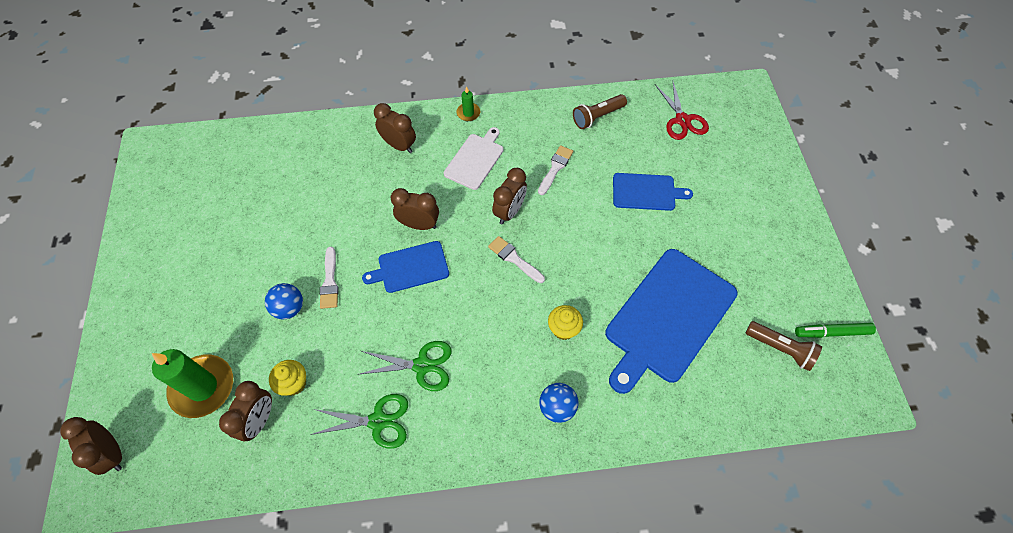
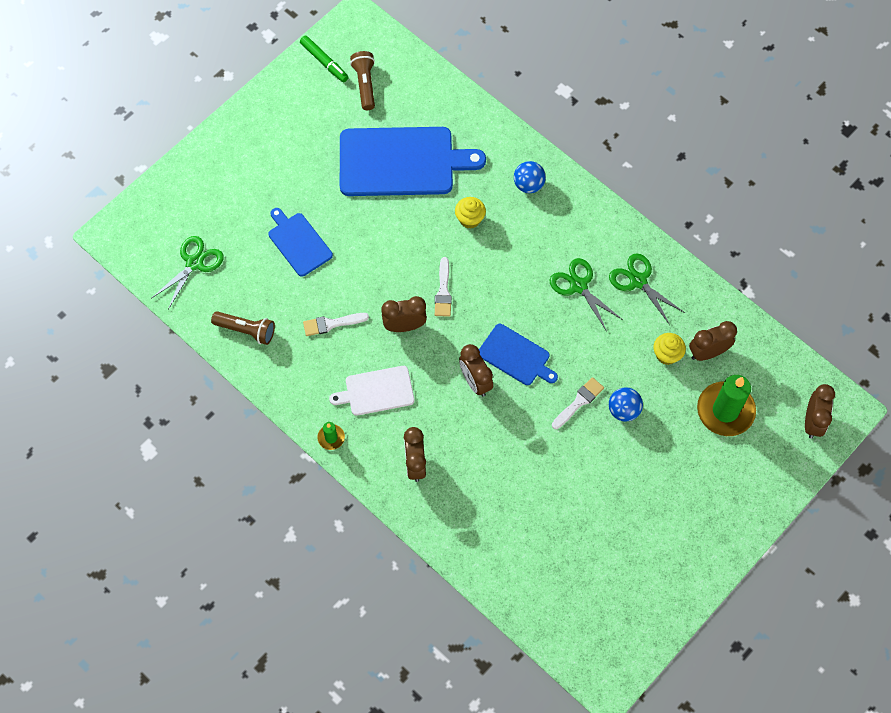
camera: 130 degrees left, 5 degrees up
(682, 120) = (194, 263): red scissors -> green scissors

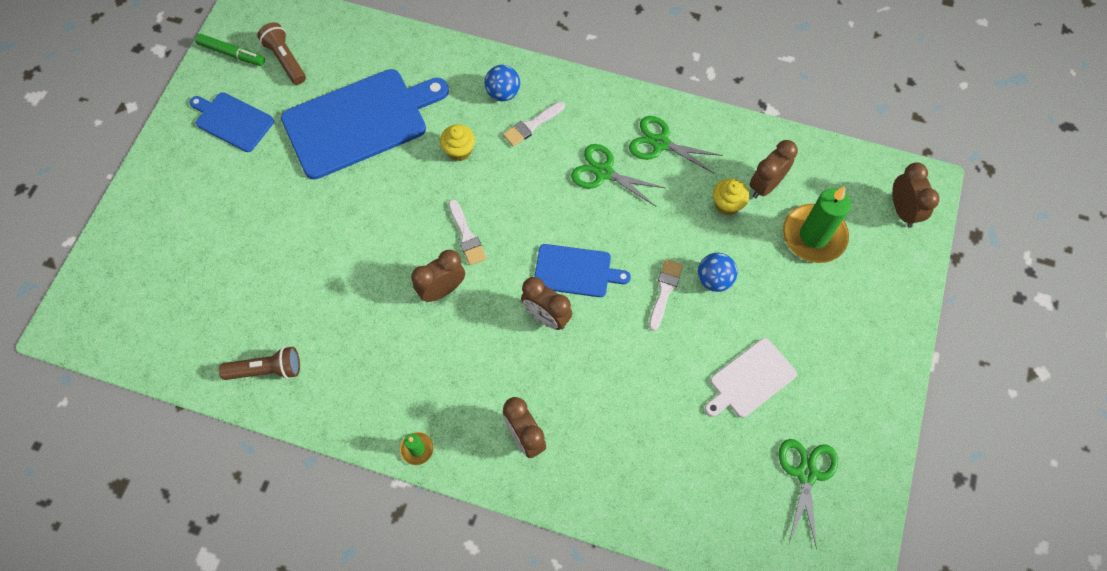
camera: 25 degrees left, 0 degrees up
(194, 263) = (174, 320): green scissors -> green scissors (806, 474)
(298, 243) = (285, 249): blue cutting board -> blue cutting board (232, 121)
(332, 324) = (361, 321): white brush -> white brush (531, 125)
(376, 391) = (444, 374): white cutting board -> white cutting board (750, 380)

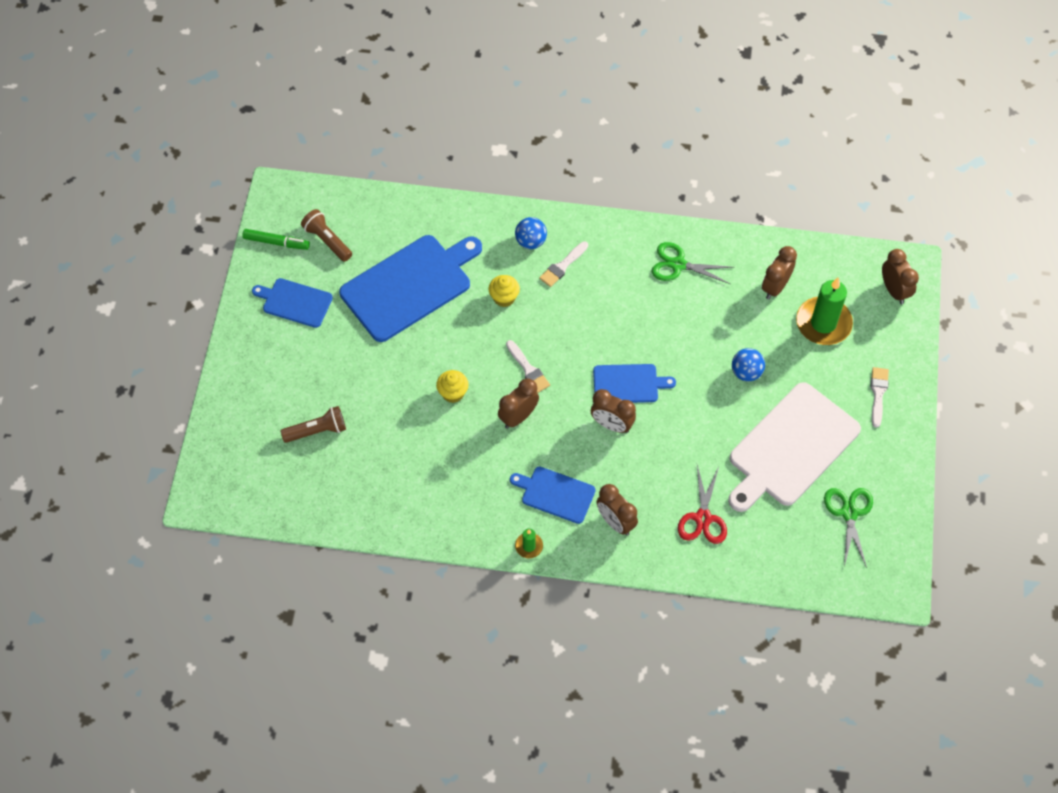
camera: 10 degrees left, 5 degrees down
(267, 370) = (386, 505): brown flashlight -> brown flashlight (317, 431)
(463, 390) = (555, 494): none -> blue cutting board
(604, 172) = (634, 297): green scissors -> none
(629, 449) = (703, 518): none -> red scissors
(664, 291) = (706, 388): white brush -> white brush (878, 393)
(727, 204) = (745, 308): yellow cupcake -> yellow cupcake (453, 393)
(750, 380) = (791, 448): white cutting board -> white cutting board, size x1.88

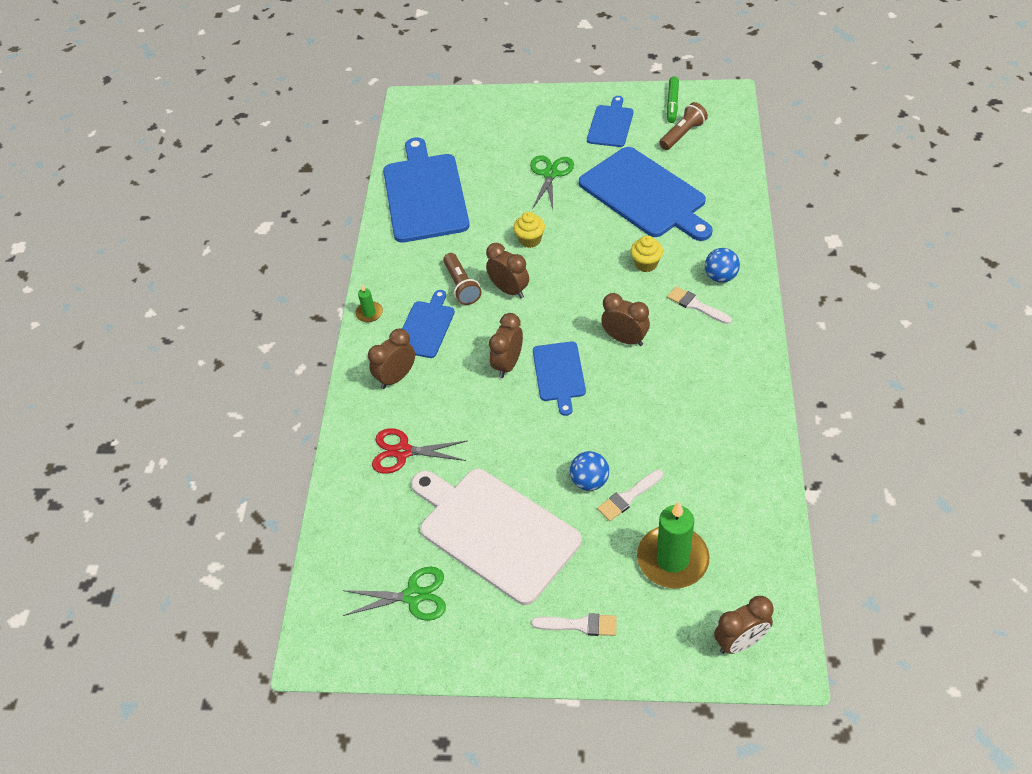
camera: 90 degrees right, 10 degrees down
(317, 431) = (480, 158): brown flashlight -> brown flashlight (461, 286)
(364, 489) = (424, 194): none -> blue cutting board
(528, 369) = (565, 291): white brush -> white brush (628, 497)
(678, 265) = (723, 406): green scissors -> green scissors (550, 174)
(775, 287) = (714, 505): brown clock -> brown clock (625, 339)

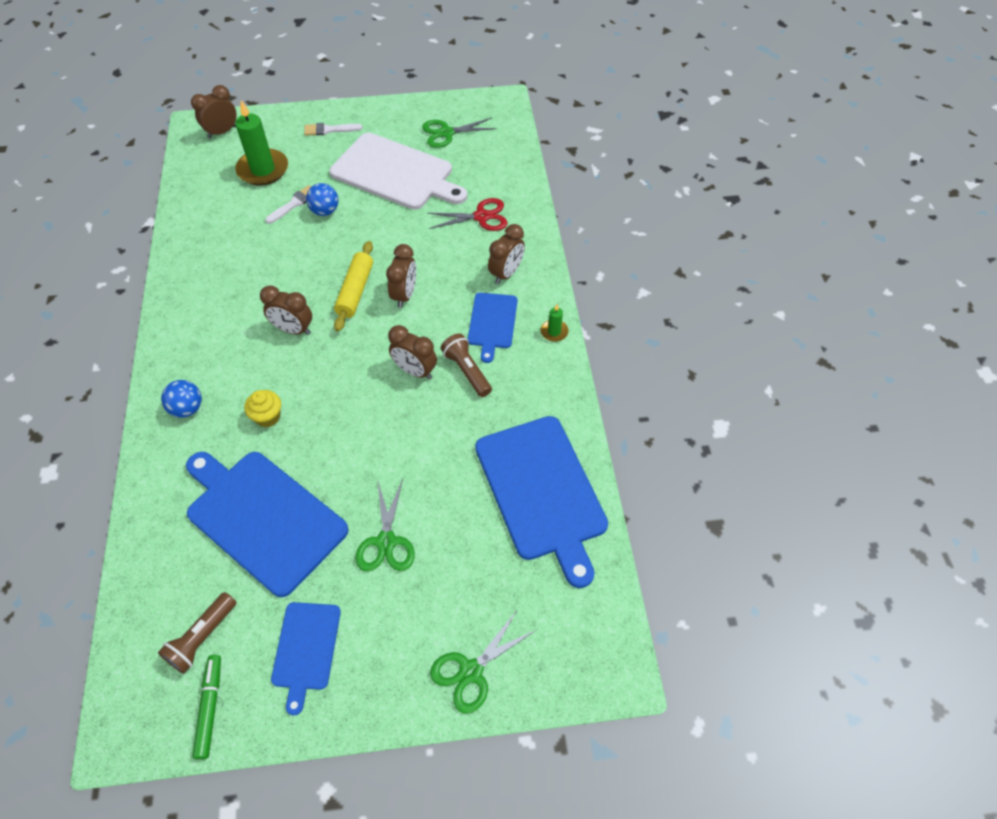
camera: 165 degrees right, 5 degrees up
(503, 108) = (471, 671): none -> green scissors
(530, 240) = (400, 436): yellow cupcake -> none
(559, 374) = (355, 291): blue cutting board -> yellow rolling pin
(696, 305) = (219, 372): white brush -> none

